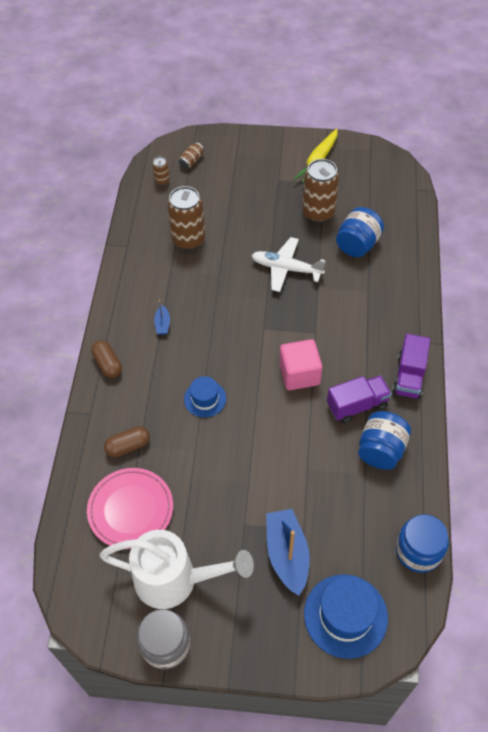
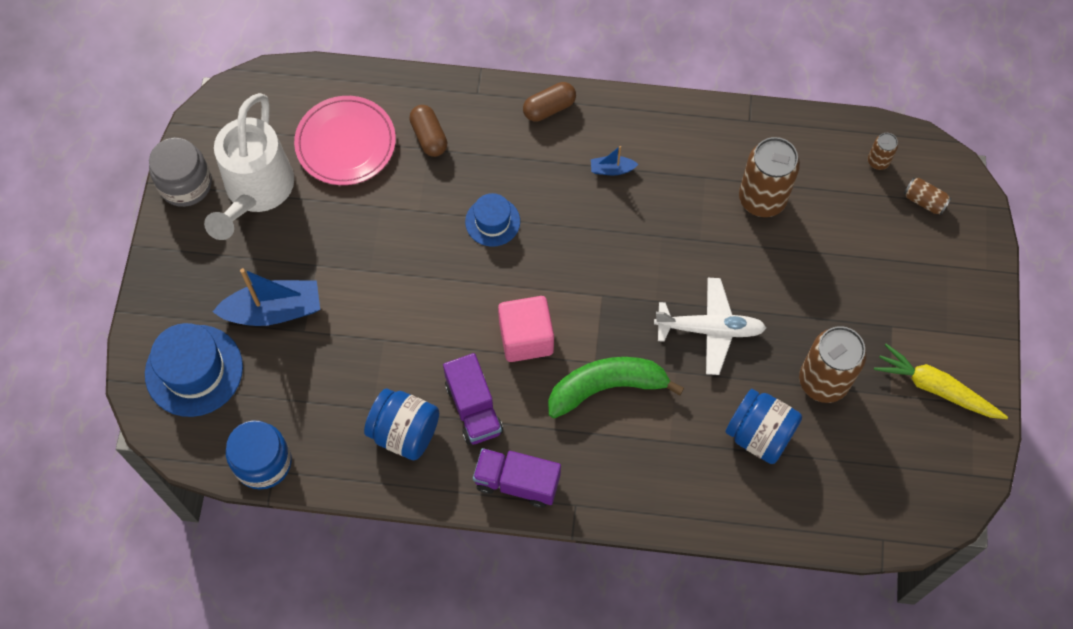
camera: 90 degrees right, 10 degrees up
(286, 269) = (710, 329): white plane -> white plane turned 75 degrees clockwise
(333, 325) = (606, 387): none -> green banana

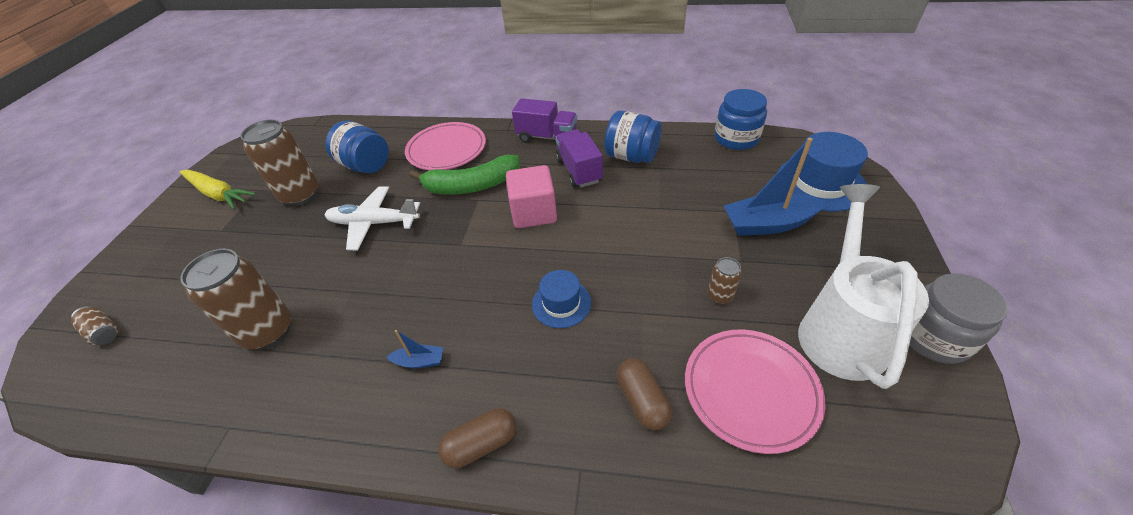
camera: 175 degrees left, 20 degrees down
(655, 462) = (447, 150): none -> pink plate
(878, 161) = (115, 375): brown can -> brown can (720, 296)

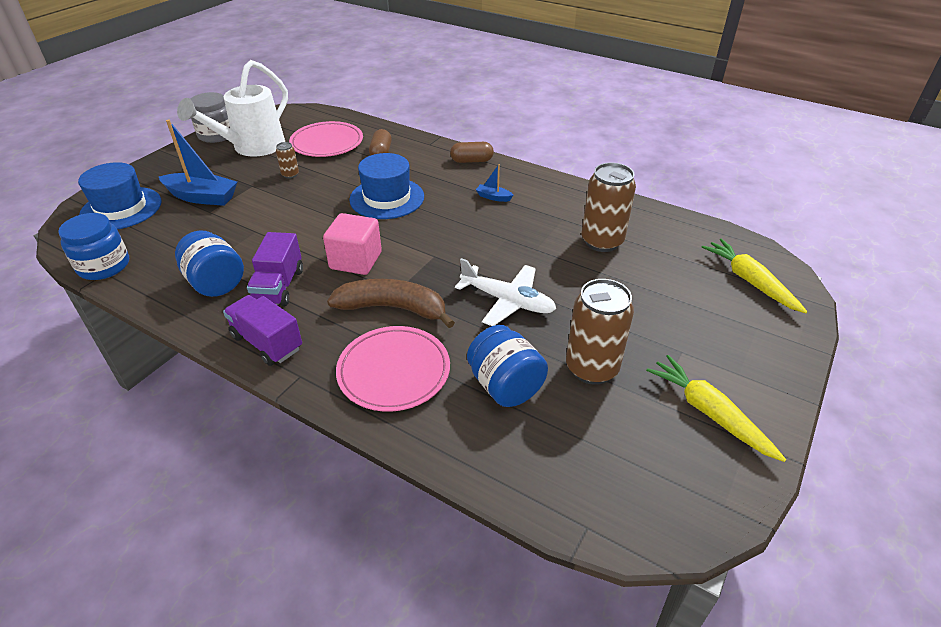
camera: 160 degrees left, 5 degrees down
(103, 332) = (750, 281): brown can -> yellow carrot
(472, 186) = (393, 308): green banana -> brown banana
(561, 303) = (387, 198): blue hat -> blue hat, size x1.70

